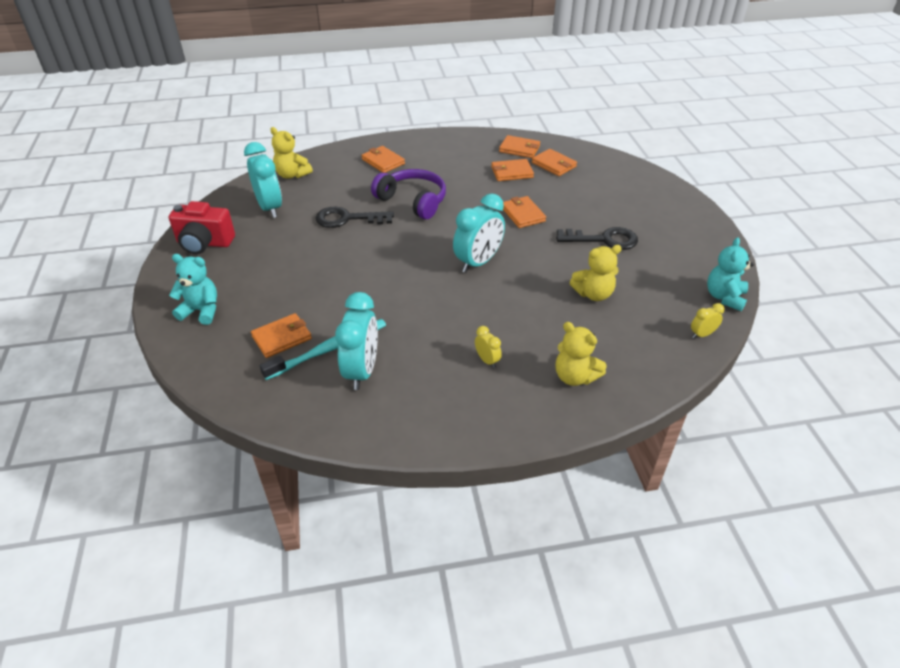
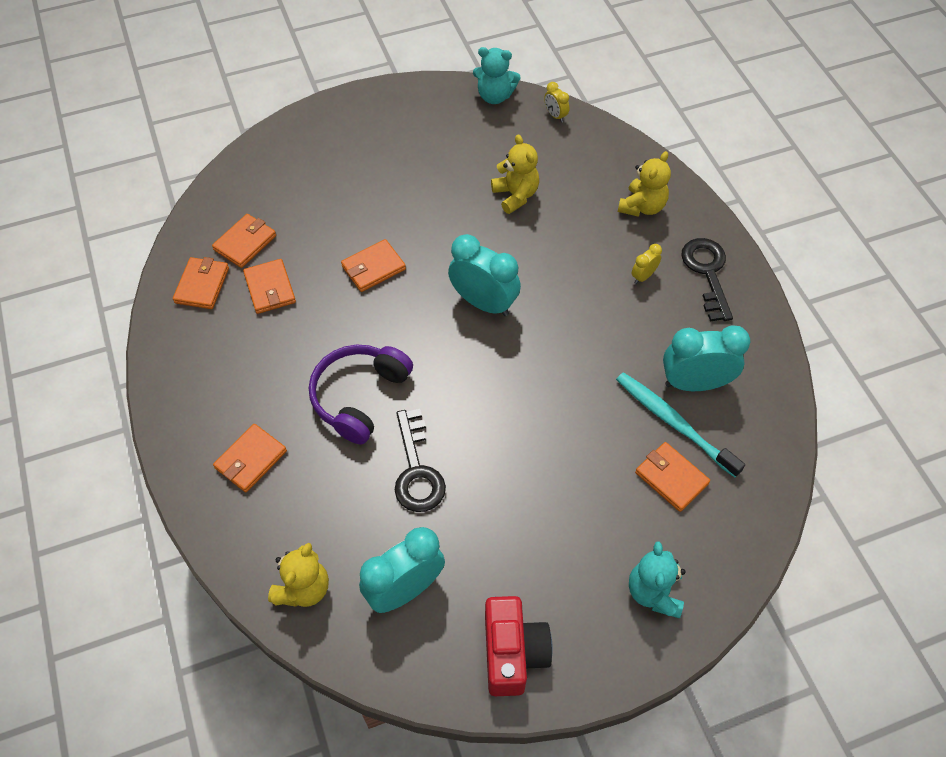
camera: 100 degrees left, 15 degrees up
(604, 240) = (414, 188): black key -> black key (707, 273)

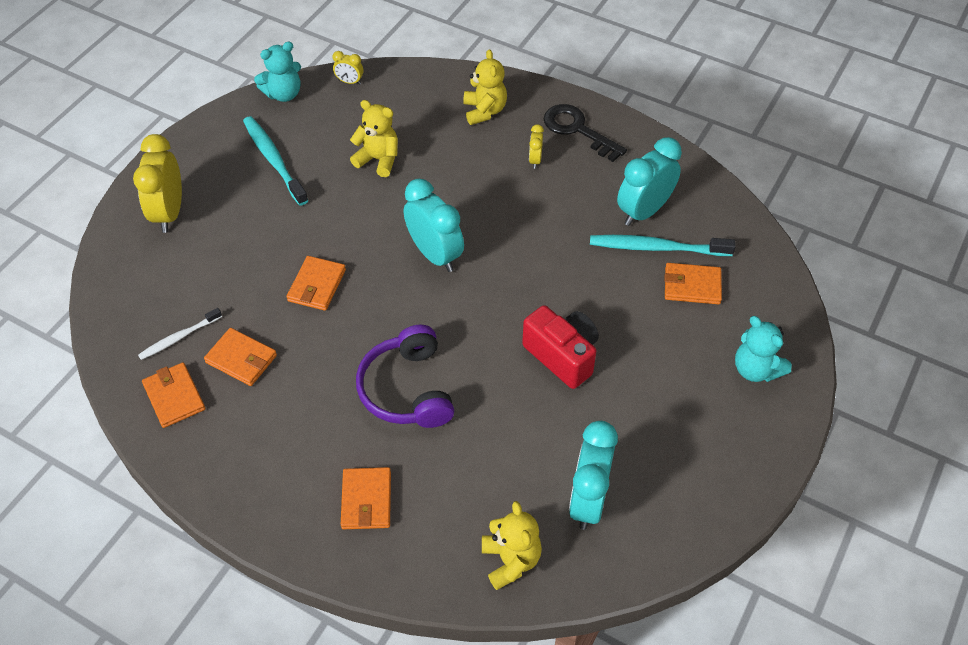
camera: 40 degrees left, 5 degrees down
(245, 243) = (179, 338): orange wallet -> white toothbrush
(326, 142) = (169, 213): none -> yellow clock
(417, 470) = (509, 410): black key -> none
(437, 146) = (274, 160): none -> turquoise toothbrush
(484, 303) = (435, 254): turquoise clock -> turquoise clock turned 60 degrees clockwise
(513, 653) = (706, 482): red camera -> red camera (562, 356)

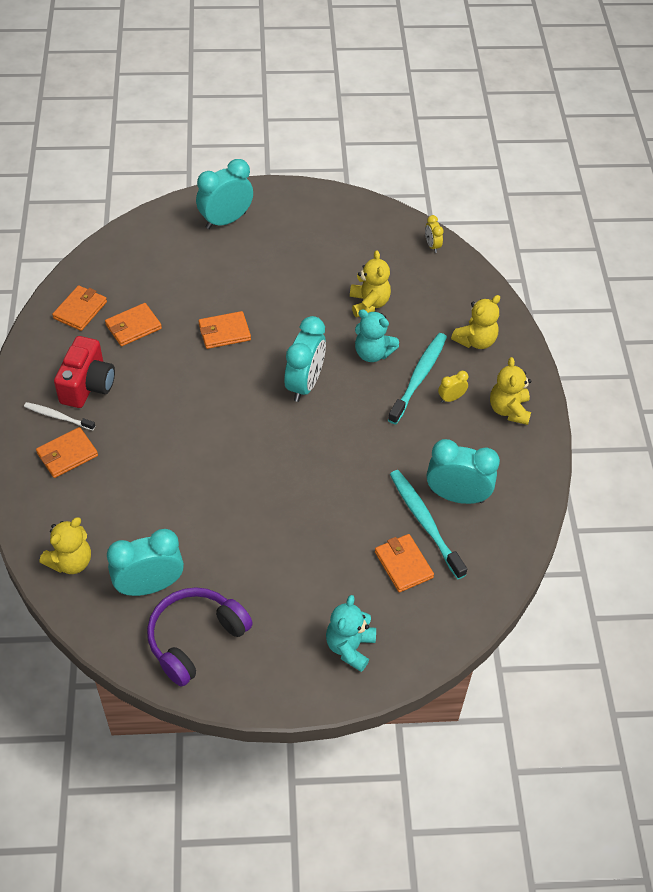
camera: 55 degrees right, 0 degrees up
(169, 213) = (226, 220): yellow clock -> turquoise clock
(179, 338) = (127, 285): white toothbrush -> white toothbrush (58, 417)
(241, 359) = (133, 327): orange wallet -> orange wallet turned 60 degrees clockwise
(274, 160) = (318, 246): turquoise toothbrush -> turquoise toothbrush (419, 377)
(283, 94) = (386, 216): turquoise teddy bear -> turquoise teddy bear (372, 353)
(407, 389) = (172, 430): purple headphones -> purple headphones (195, 639)
(562, 356) = (268, 509): red camera -> red camera (87, 385)
(577, 130) = (509, 410): black key -> yellow teddy bear

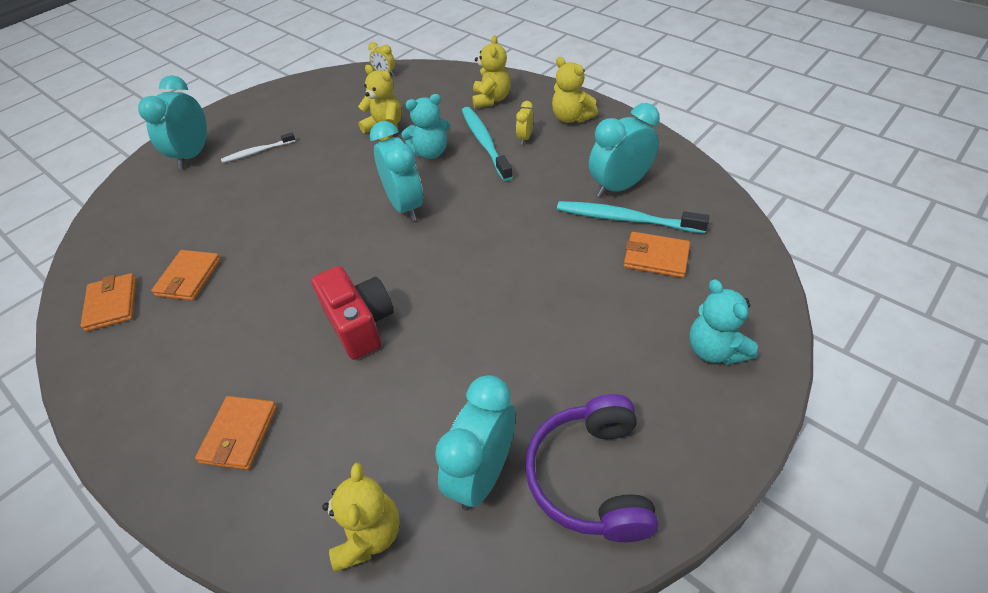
camera: 40 degrees left, 5 degrees down
(58, 417) = (188, 409): white toothbrush -> white toothbrush (257, 152)
(87, 385) = (192, 357): red camera -> red camera (360, 324)
(224, 332) = (287, 222): orange wallet -> none

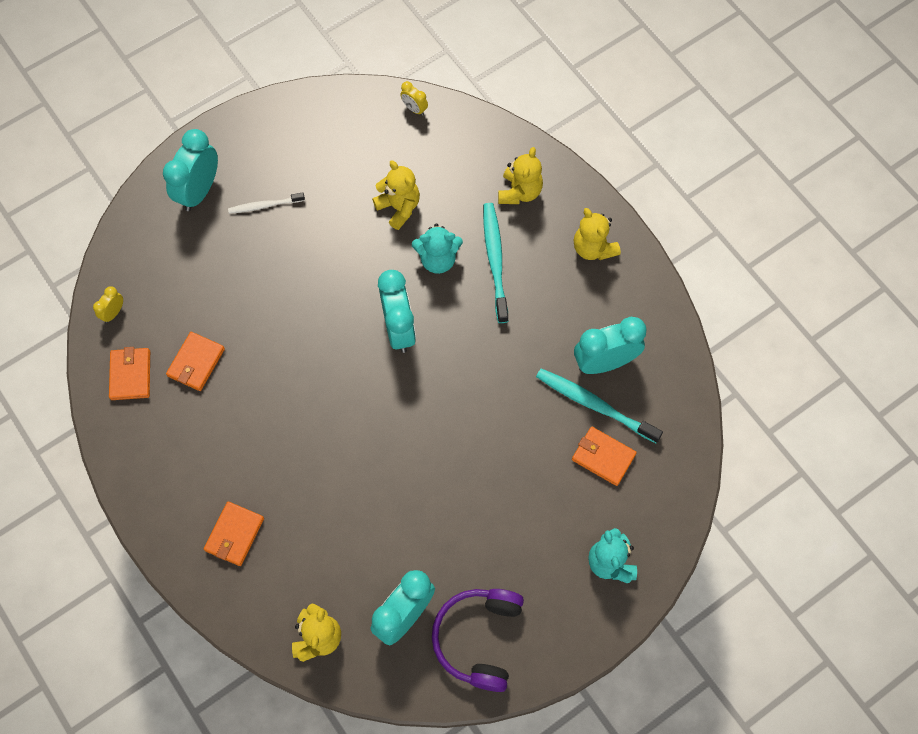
camera: 10 degrees right, 20 degrees up
(360, 324) = (337, 457): red camera -> none
(525, 138) = (537, 266): yellow clock -> yellow clock (113, 312)

